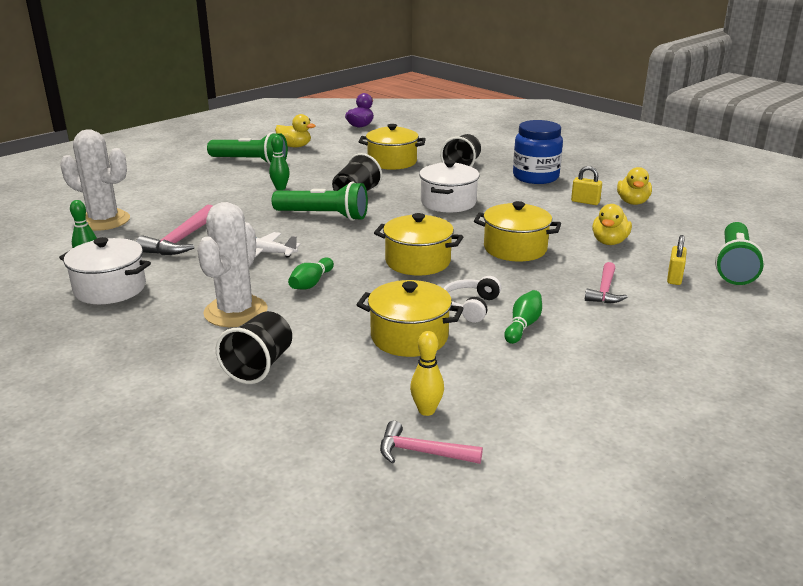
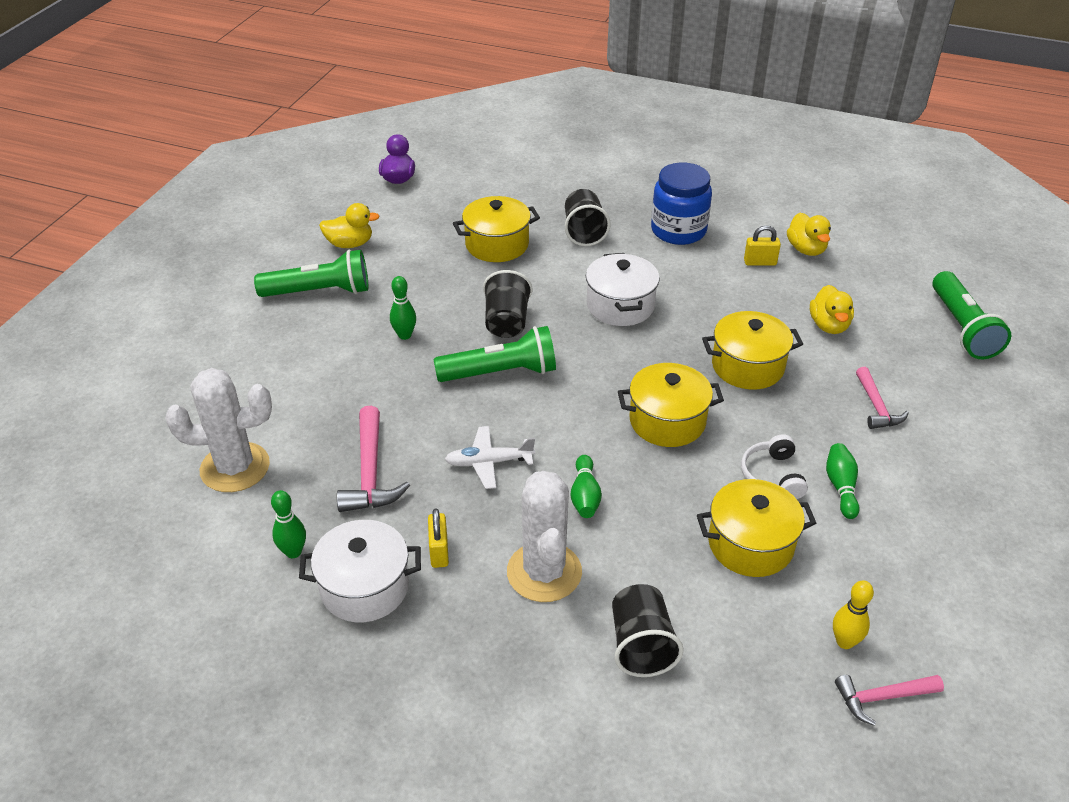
camera: 25 degrees left, 15 degrees up
(674, 278) = (923, 364): yellow padlock -> yellow padlock (439, 551)

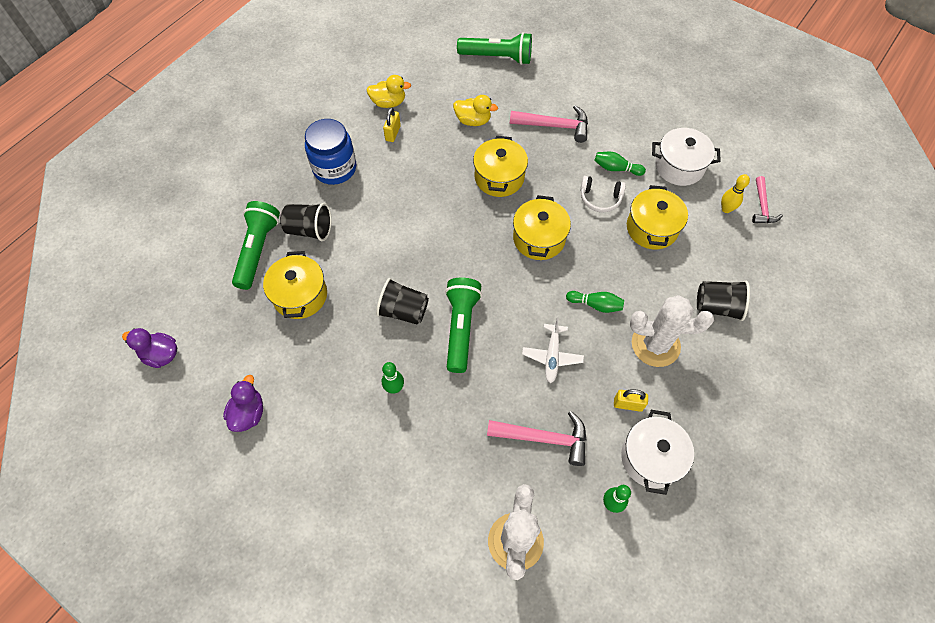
camera: 75 degrees left, 20 degrees up
(319, 292) = (310, 449): green flashlight -> green flashlight (257, 250)
(350, 244) = (248, 413): yellow duck -> purple duck
(620, 306) = (410, 231): white pot -> white pot (679, 166)
(876, 406) = (554, 126): pink hammer -> pink hammer, size x1.54

